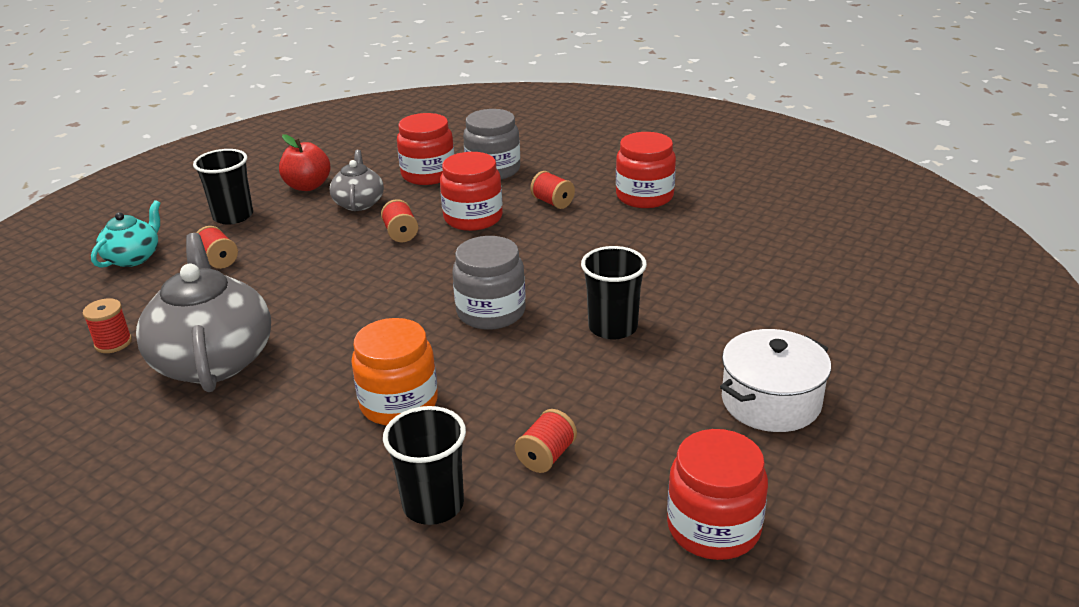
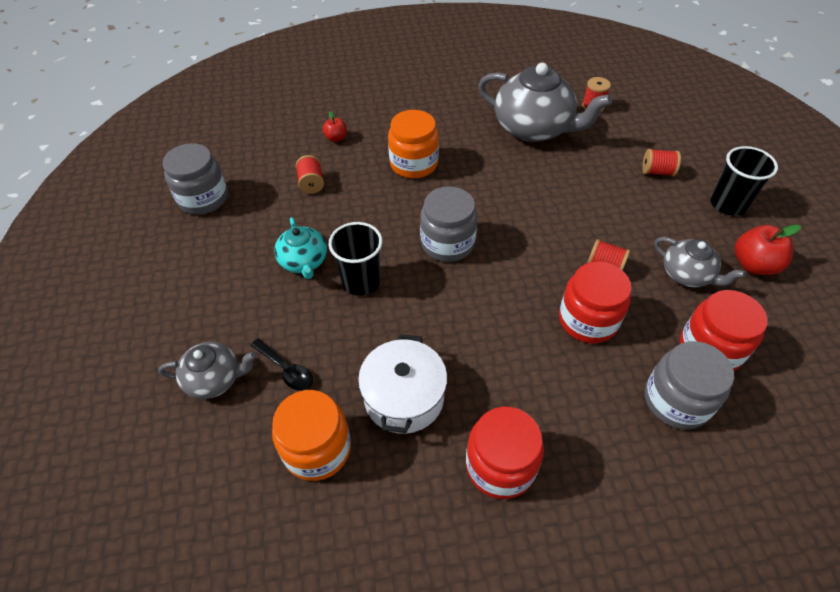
camera: 135 degrees right, 20 degrees up
(133, 257) = (700, 143): turquoise teapot -> turquoise teapot (304, 261)
(433, 504) = (336, 138): black cup -> red apple
(552, 202) = (562, 389): red spool -> none
(713, 528) = (203, 198): red jar -> grey jar
(751, 304) = (286, 369): none -> black spoon
(766, 254) = (317, 449): none -> orange jar
(771, 401) = (218, 286): white pot -> white pot (404, 397)
(825, 328) = (215, 379): none -> grey teapot

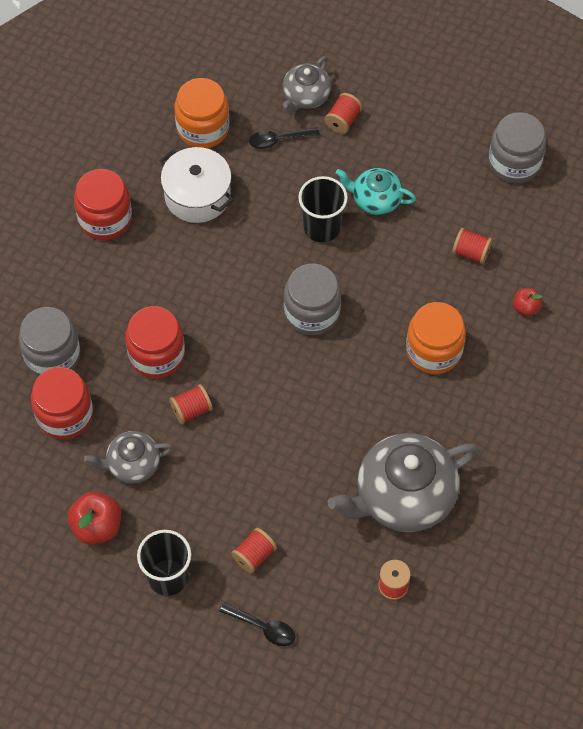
camera: 125 degrees right, 10 degrees up
(228, 331) = (343, 120): none -> red spool
(691, 144) = (263, 627): none -> black spoon

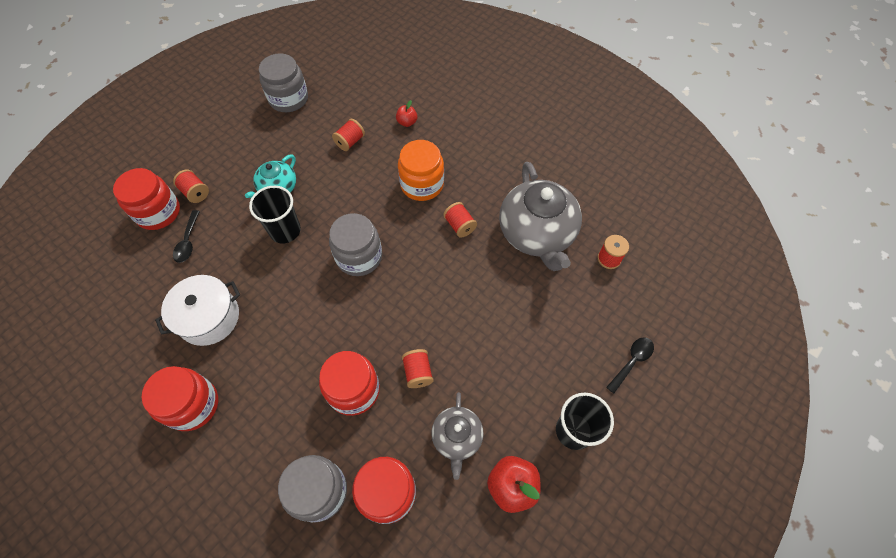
camera: 75 degrees left, 0 degrees up
(203, 128) = (144, 297): orange jar -> none
(254, 555) = (566, 353): red spool -> red spool (460, 225)
(306, 96) = (158, 212): grey teapot -> red jar

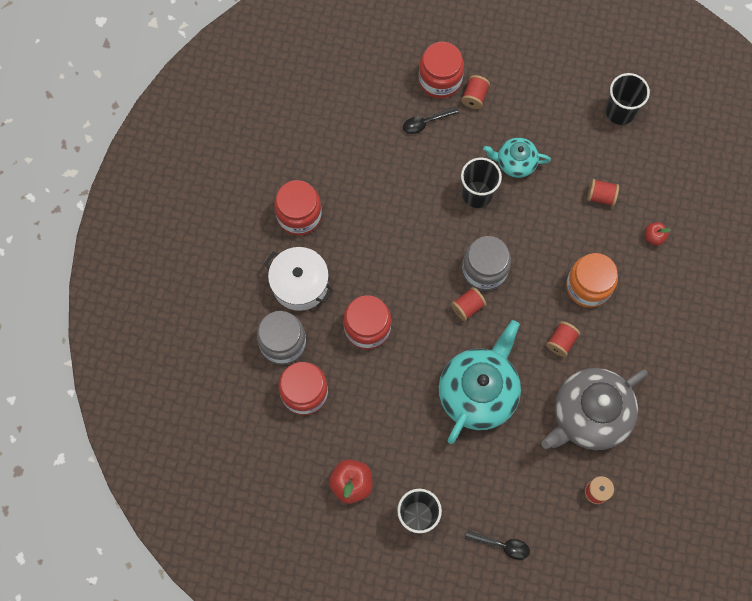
camera: 65 degrees right, 10 degrees up
(209, 317) = (370, 183): white pot -> white pot (300, 284)
(288, 99) = (620, 112): grey jar -> black cup
(418, 372) = (405, 371): red spool -> red spool (467, 307)
(457, 437) = (368, 426): grey teapot -> none
(472, 315) = (478, 392): none -> turquoise teapot

